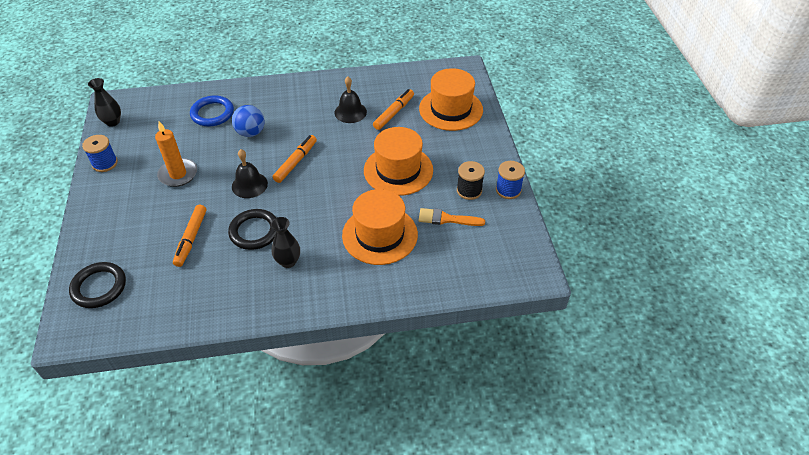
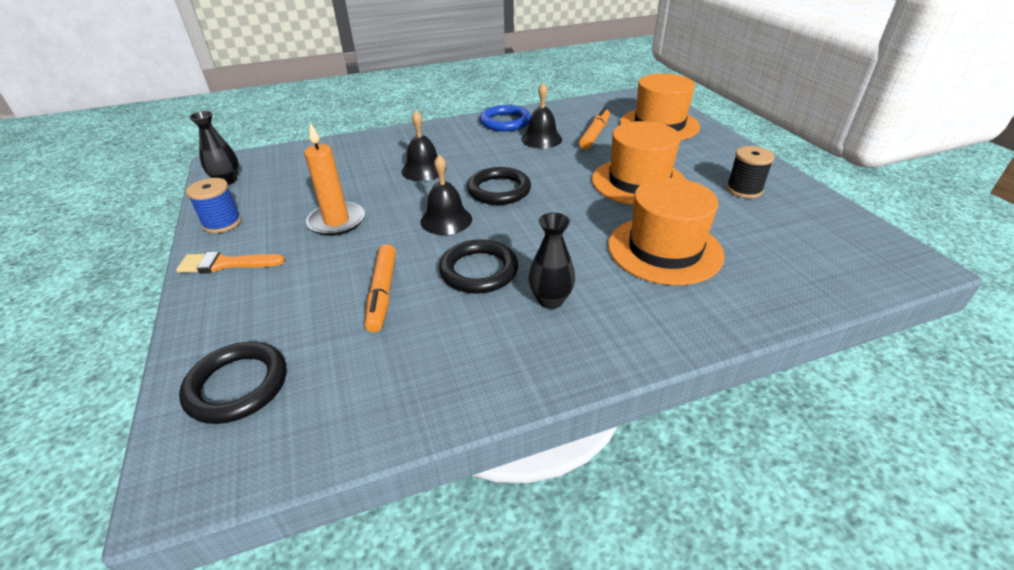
camera: 10 degrees left, 10 degrees down
(212, 113) = (364, 158): blue ring -> blue ring (505, 122)
(251, 133) = (423, 170): blue ball -> black bell
(296, 162) = (499, 190): orange marker -> black ring
(447, 219) = (741, 221): orange brush -> orange brush (226, 264)
(508, 190) = (791, 183): blue spool -> none

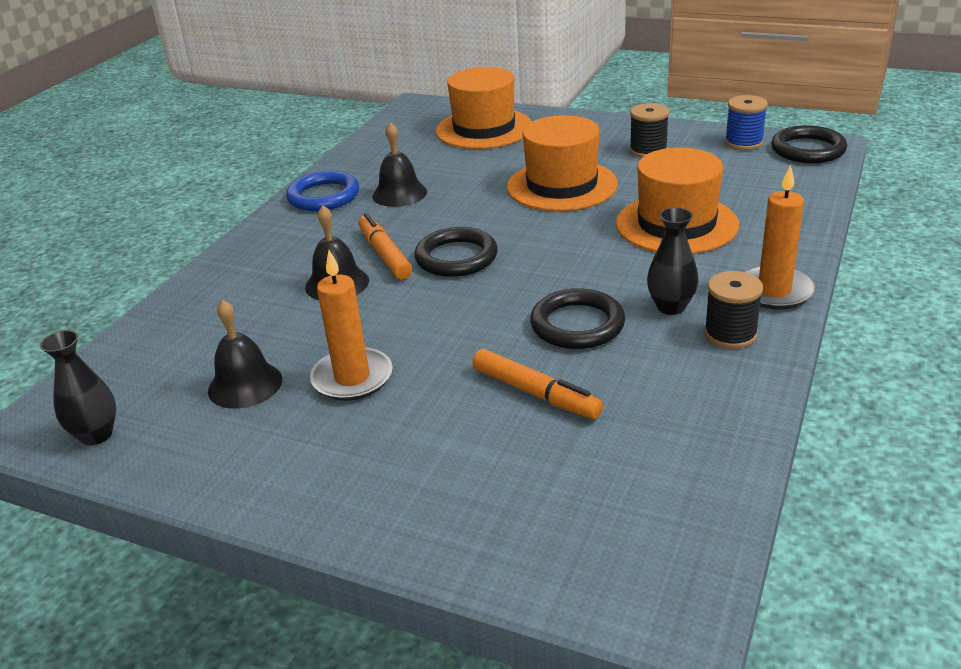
camera: 45 degrees left, 5 degrees down
(222, 223) = (211, 467): blue spool -> blue spool (743, 142)
(226, 264) = (318, 488): orange brush -> none
(237, 386) = (571, 536): black ring -> black ring (808, 150)
(446, 220) = (462, 308): black bell -> black bell (245, 385)
(549, 347) = (730, 334): none -> black spool
(595, 134) = (443, 165): orange marker -> orange marker (384, 254)
(640, 342) = (774, 291): none -> orange candle

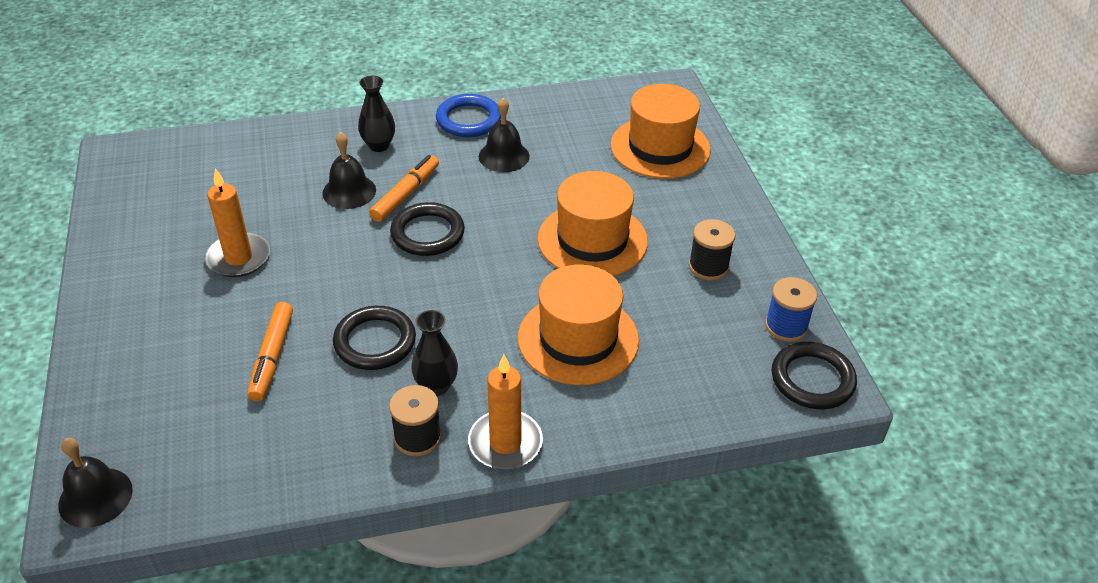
camera: 50 degrees right, 10 degrees up
(96, 435) = (122, 182): black vase -> black vase (379, 146)
(245, 385) = (204, 214): black bell -> black bell (95, 497)

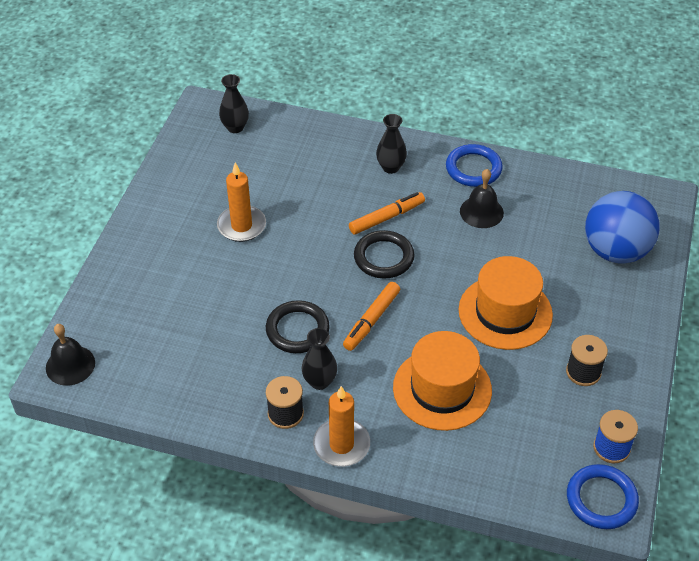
camera: 30 degrees right, 5 degrees up
(170, 162) = (235, 127): none -> black vase
(272, 357) = (224, 312): orange marker -> orange marker (371, 320)
(349, 191) = (347, 199): black bell -> none
(660, 147) = (615, 251): orange hat -> blue ball
(812, 379) = (601, 499): black ring -> blue ring

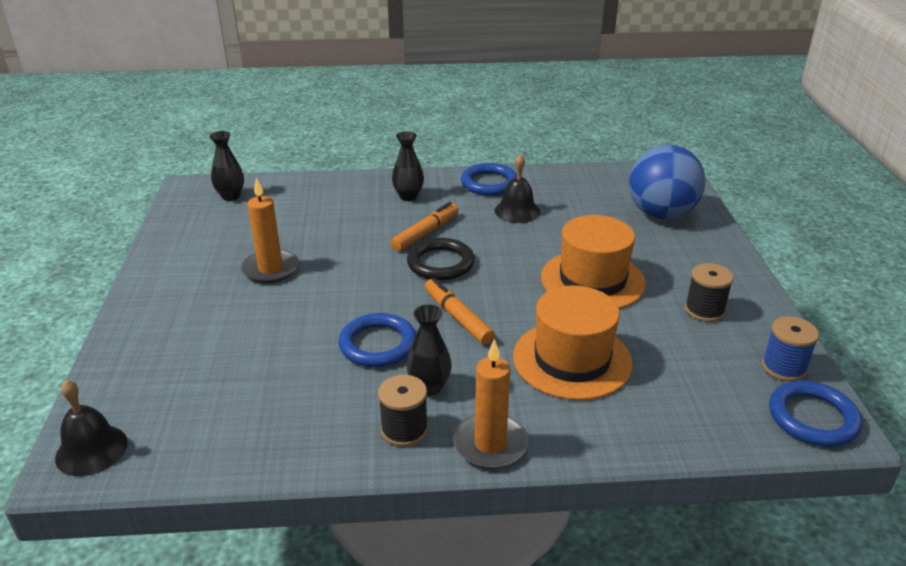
camera: 20 degrees left, 15 degrees down
(297, 330) = (378, 344): black ring -> blue ring
(371, 320) = (458, 317): orange marker -> orange marker turned 135 degrees clockwise

